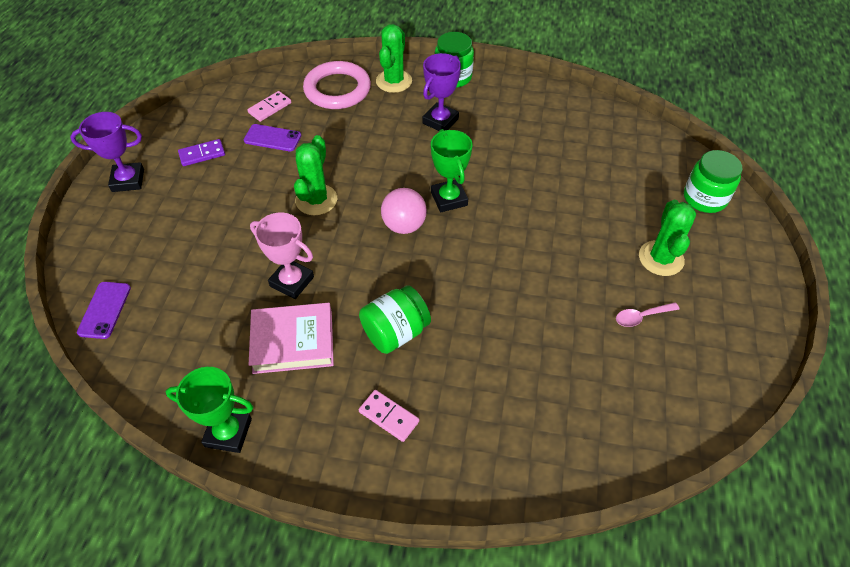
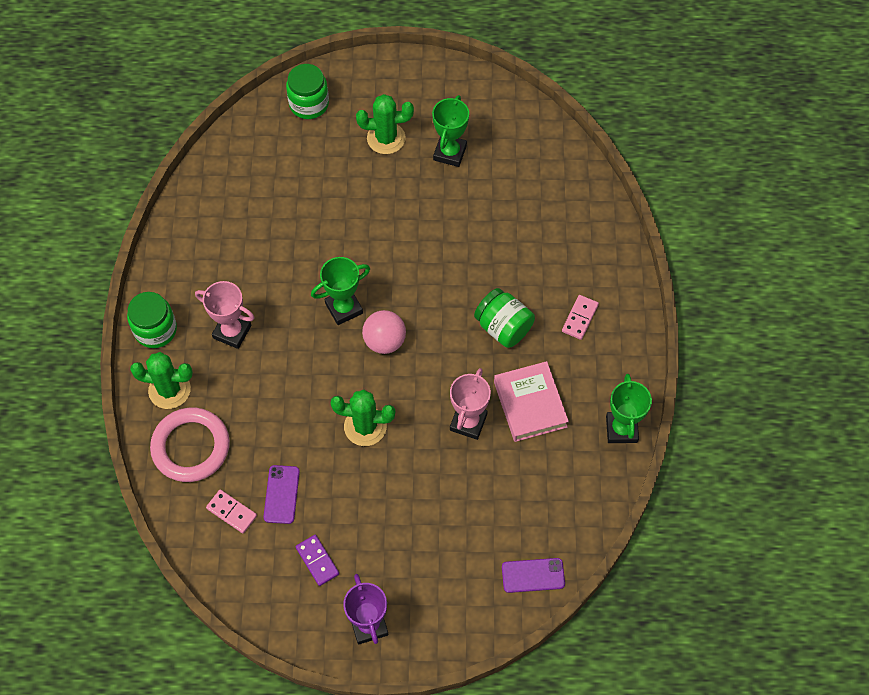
camera: 100 degrees left, 10 degrees up
(440, 121) = (232, 332): purple trophy -> pink trophy
(641, 317) = (450, 153): pink spoon -> green trophy

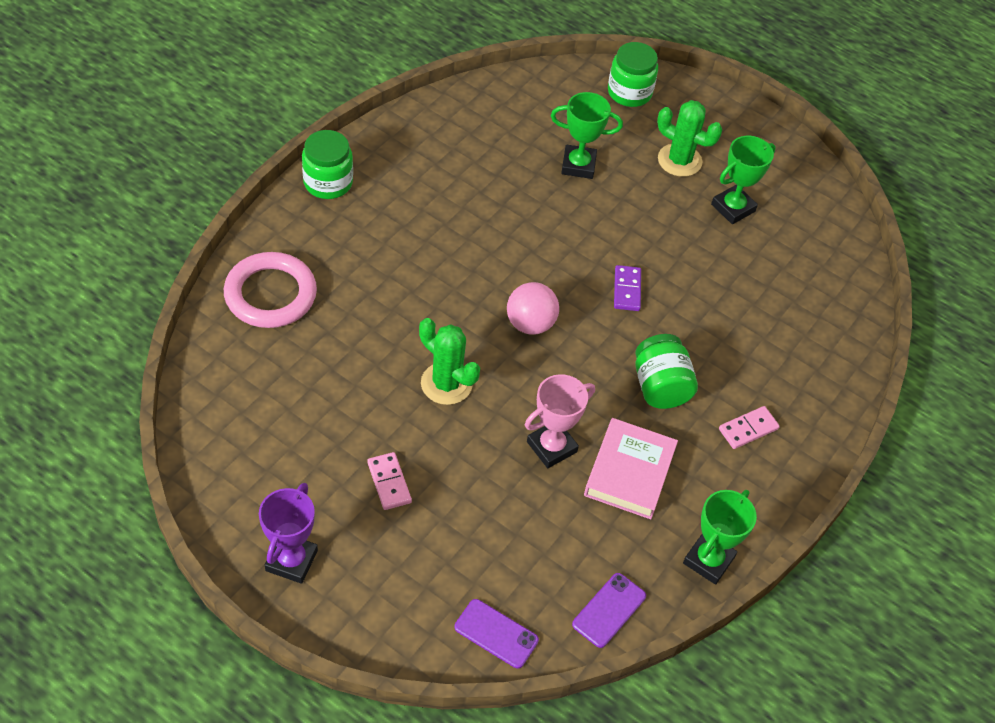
camera: 30 degrees right, 10 degrees down
(169, 390) = (295, 237): green cactus -> none
(232, 332) = (394, 226): pink trophy -> none
(232, 512) = (256, 372): pink domino -> pink domino (389, 482)
(281, 494) = (315, 388): purple phone -> purple phone (609, 610)
(317, 561) = (295, 468): purple domino -> purple domino (627, 290)
(344, 308) = (515, 272): green trophy -> green trophy (578, 165)

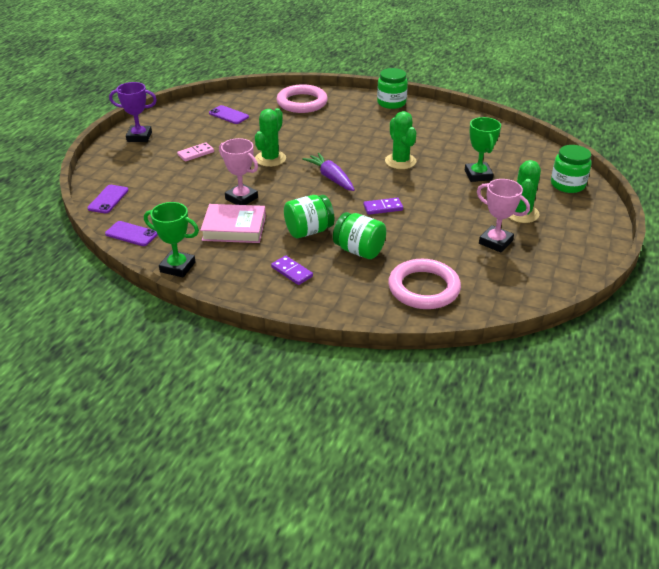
camera: 80 degrees right, 15 degrees down
(268, 408) = (228, 115): none -> purple phone
(513, 232) = (400, 161): none -> green cactus
(530, 324) = (331, 178): pink ball -> purple carrot
(718, 345) = (359, 250): none -> green jar
(733, 208) = (495, 242): green trophy -> pink trophy
(748, 429) = (292, 272): pink domino -> purple domino
(808, 307) = (423, 288): none -> pink ring

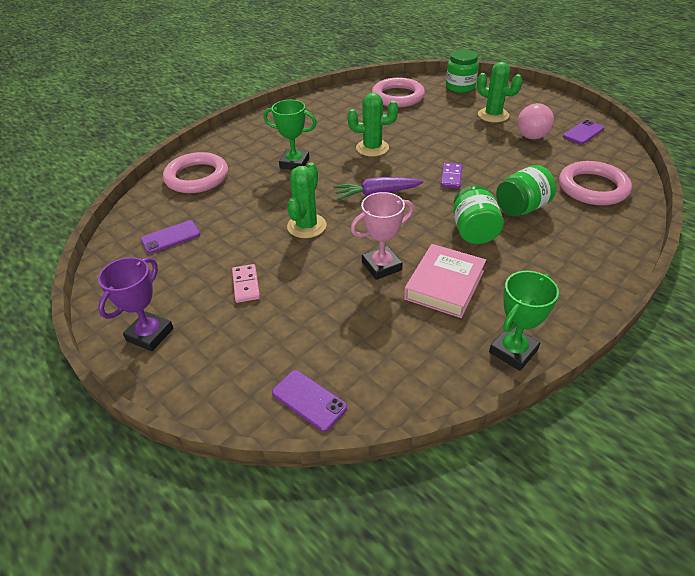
camera: 65 degrees left, 5 degrees up
(131, 234) = (417, 386): purple phone -> purple phone (583, 132)
(270, 159) = (306, 226): green cactus -> green cactus turned 60 degrees clockwise
(292, 272) = (547, 259): purple domino -> none
(391, 103) = (254, 126): green jar -> none
(478, 175) = (422, 118): green trophy -> green trophy (294, 163)
(495, 242) = (531, 137): pink trophy -> pink ball
(508, 154) = (397, 96): none -> pink ring

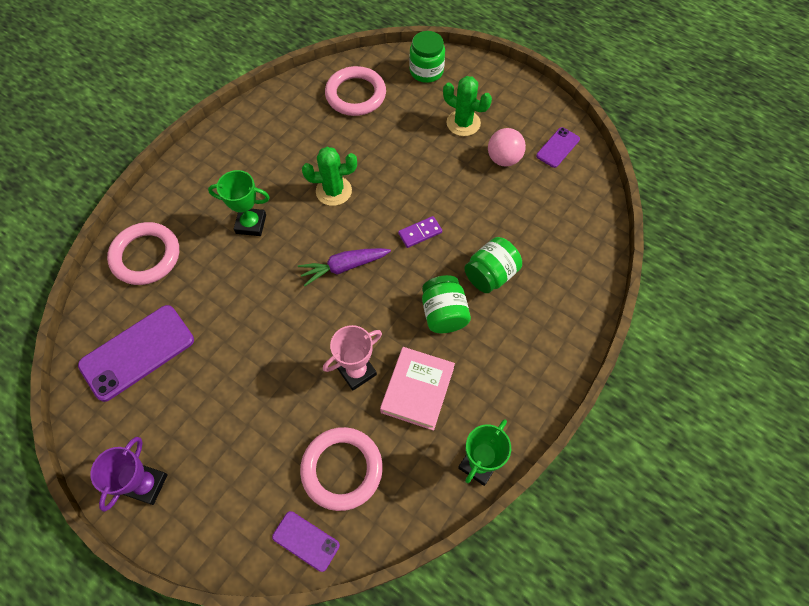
camera: 10 degrees left, 20 degrees up
(171, 237) = (137, 352): purple phone -> purple phone, size x1.88
(246, 285) = (227, 411): pink domino -> none
(306, 226) = (276, 322): green cactus -> none
(451, 177) = (420, 233): purple domino -> purple domino turned 60 degrees clockwise
(592, 187) = (561, 237): pink ring -> pink ring (342, 469)

